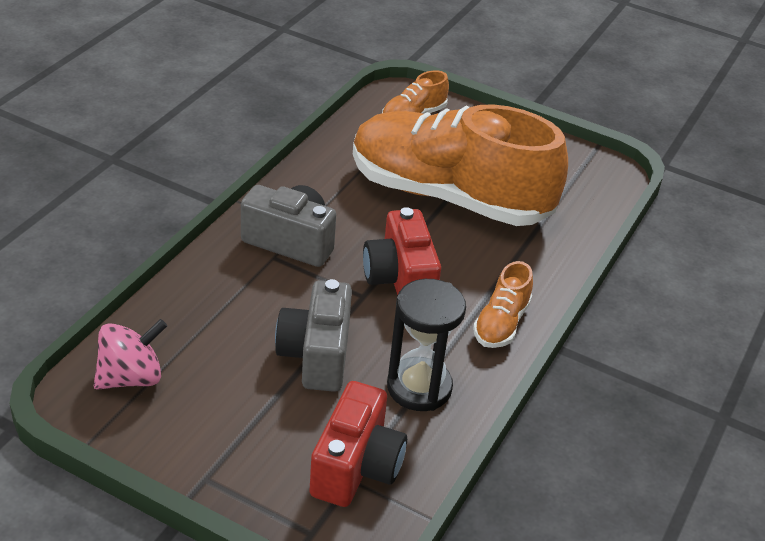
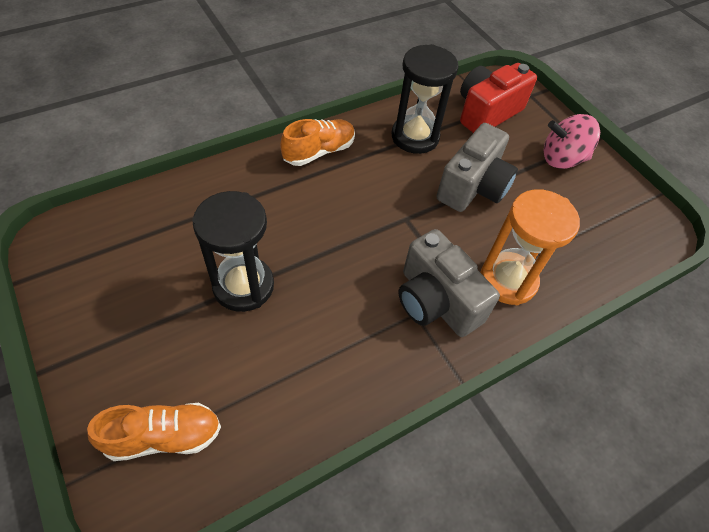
camera: 150 degrees left, 15 degrees up
(131, 377) = (620, 228): pink spinning top -> pink spinning top (562, 159)
(235, 280) = (508, 280): none -> orange hourglass
(400, 280) = (365, 218): red camera -> none
(449, 196) = (243, 286): orange shoe -> black hourglass

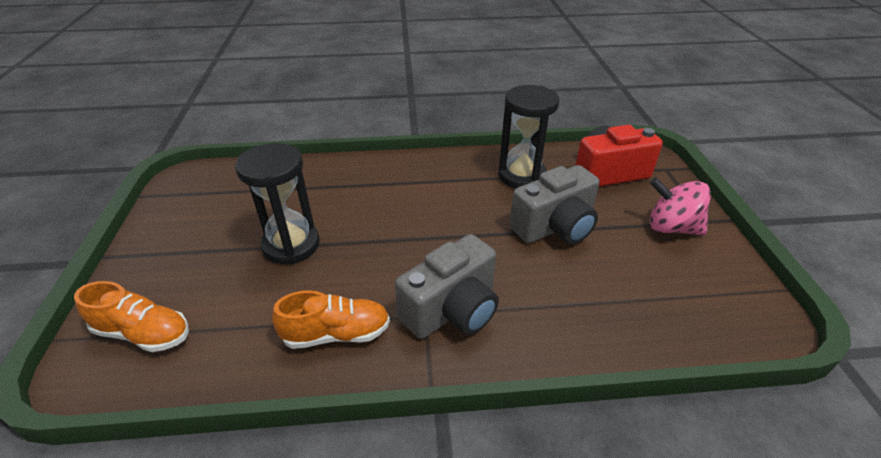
camera: 30 degrees right, 15 degrees down
(319, 151) = (426, 167): orange shoe -> orange shoe (336, 334)
(436, 301) = (452, 310): grey camera -> grey camera turned 120 degrees counterclockwise
(508, 280) = (542, 316): orange hourglass -> none

